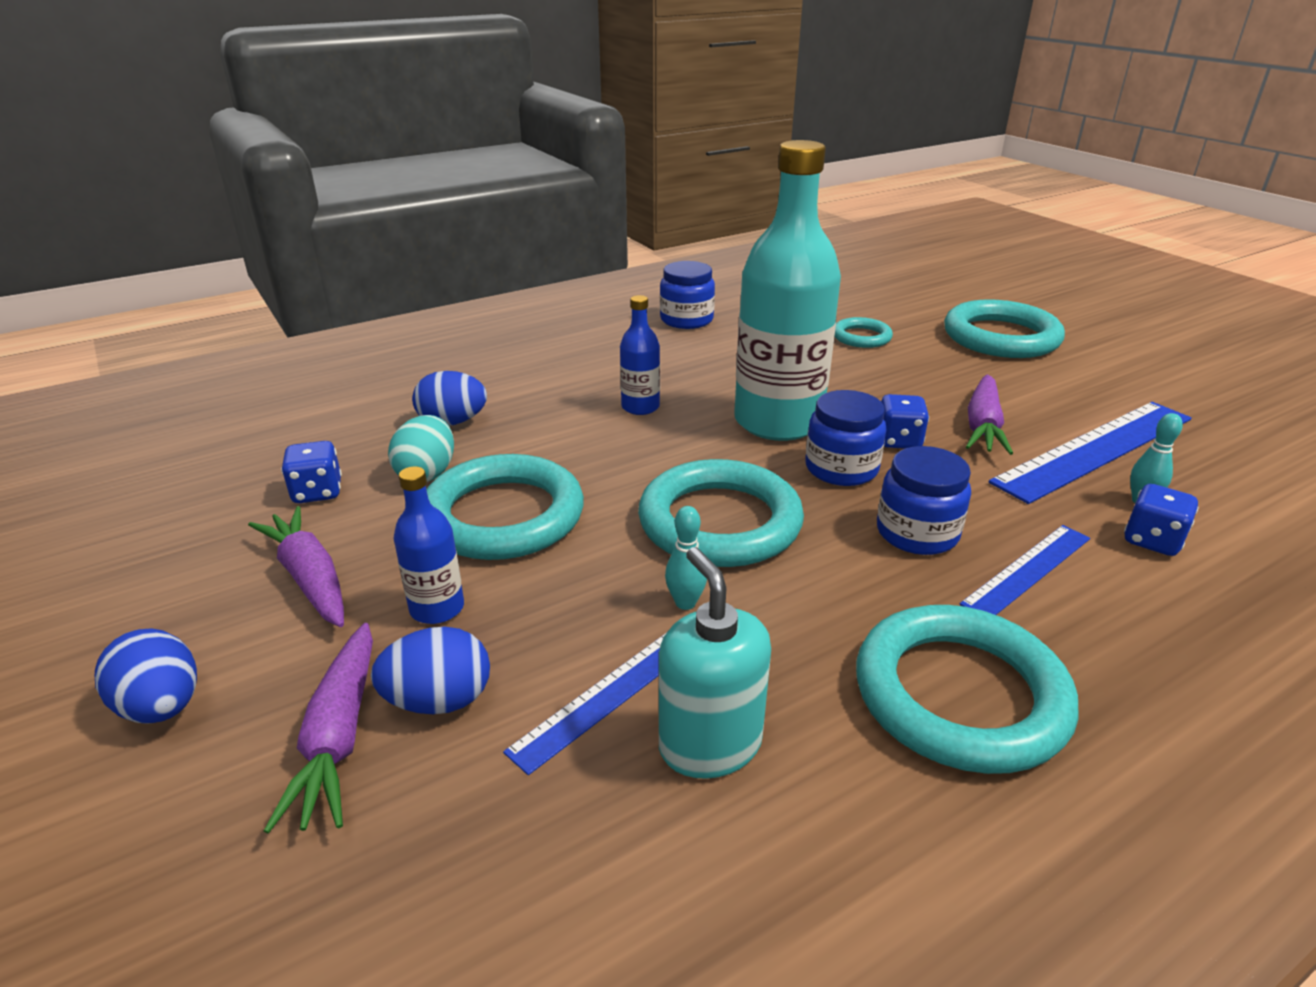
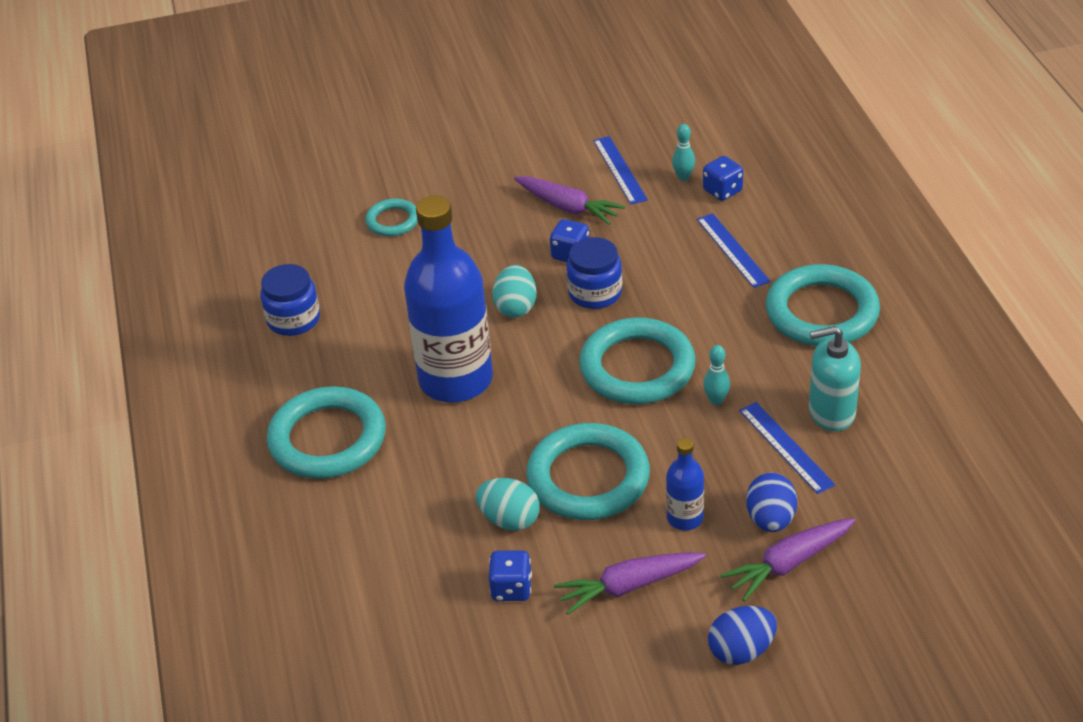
camera: 70 degrees left, 10 degrees up
(339, 737) = (788, 564): purple carrot -> purple carrot turned 135 degrees clockwise
(452, 422) = (428, 501): blue egg -> none
(640, 407) = (455, 380): blue bottle -> blue bottle, size x2.24
(778, 422) = (516, 307): turquoise bottle -> turquoise egg
(917, 533) = (681, 282): blue jar -> none
(1001, 337) = (435, 146): turquoise ring -> turquoise ring (327, 439)
(1095, 449) = (620, 170): blue ruler -> blue ruler, size x0.57

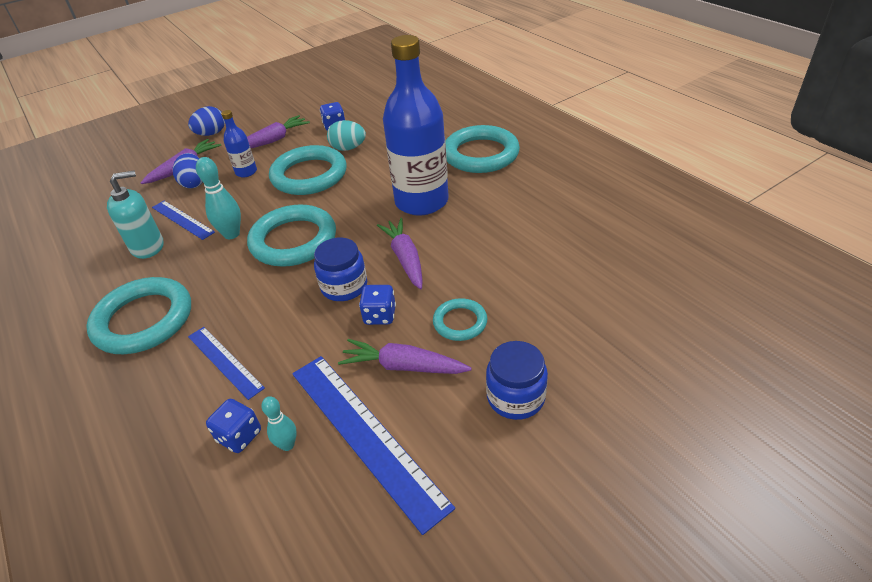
camera: 160 degrees right, 0 degrees up
(293, 319) = (570, 207): blue jar -> blue jar (515, 397)
(392, 221) = (565, 304): turquoise ring -> turquoise ring (460, 322)
(516, 307) = (405, 258): turquoise egg -> purple carrot
(620, 170) = (365, 435): blue ruler -> blue ruler, size x1.75
(716, 400) = (232, 234): turquoise bowling pin -> turquoise bowling pin, size x1.63

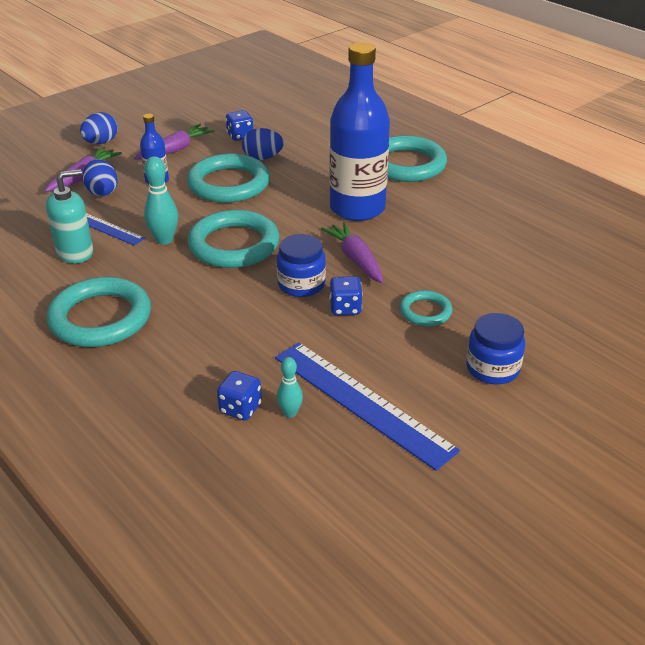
camera: 10 degrees left, 5 degrees down
(224, 361) = (201, 350): blue ruler -> none
(348, 148) = (263, 158): turquoise egg -> blue egg
(403, 366) = (381, 348): purple carrot -> none

